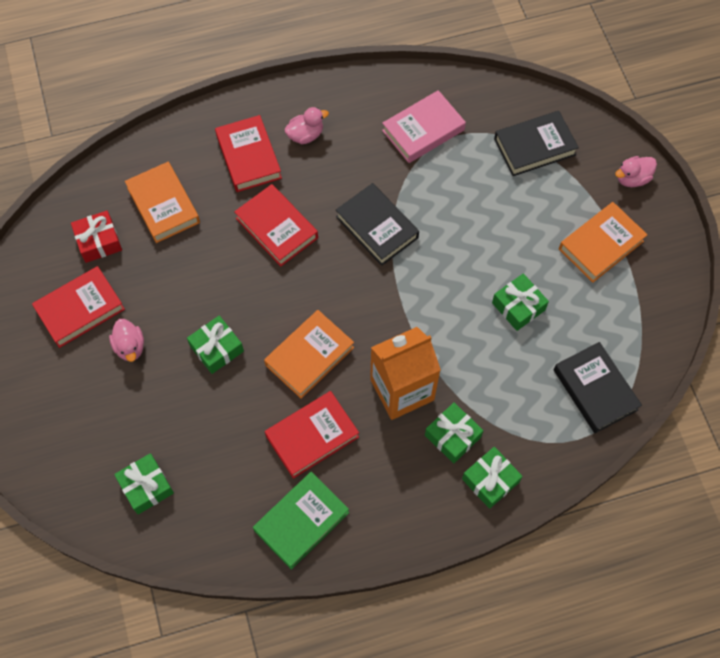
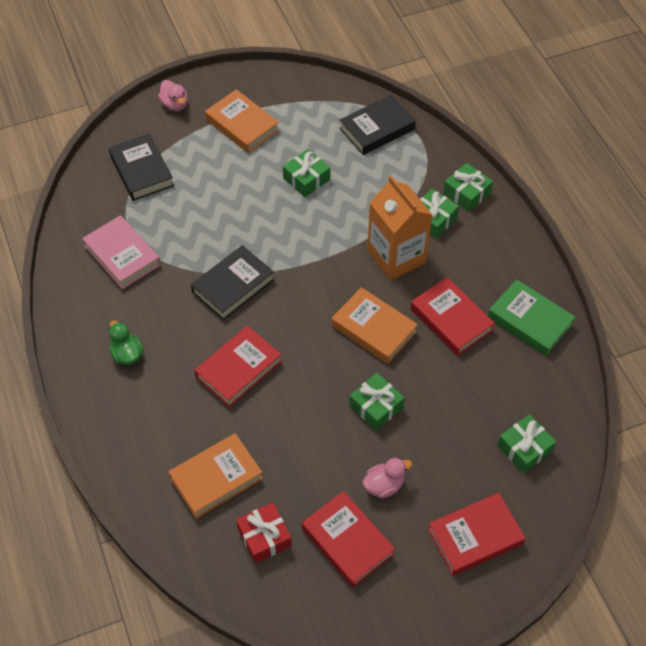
camera: 95 degrees left, 10 degrees down
(249, 157) = (154, 403): red book -> red book (475, 537)
(305, 135) = (127, 354): pink duck -> green duck

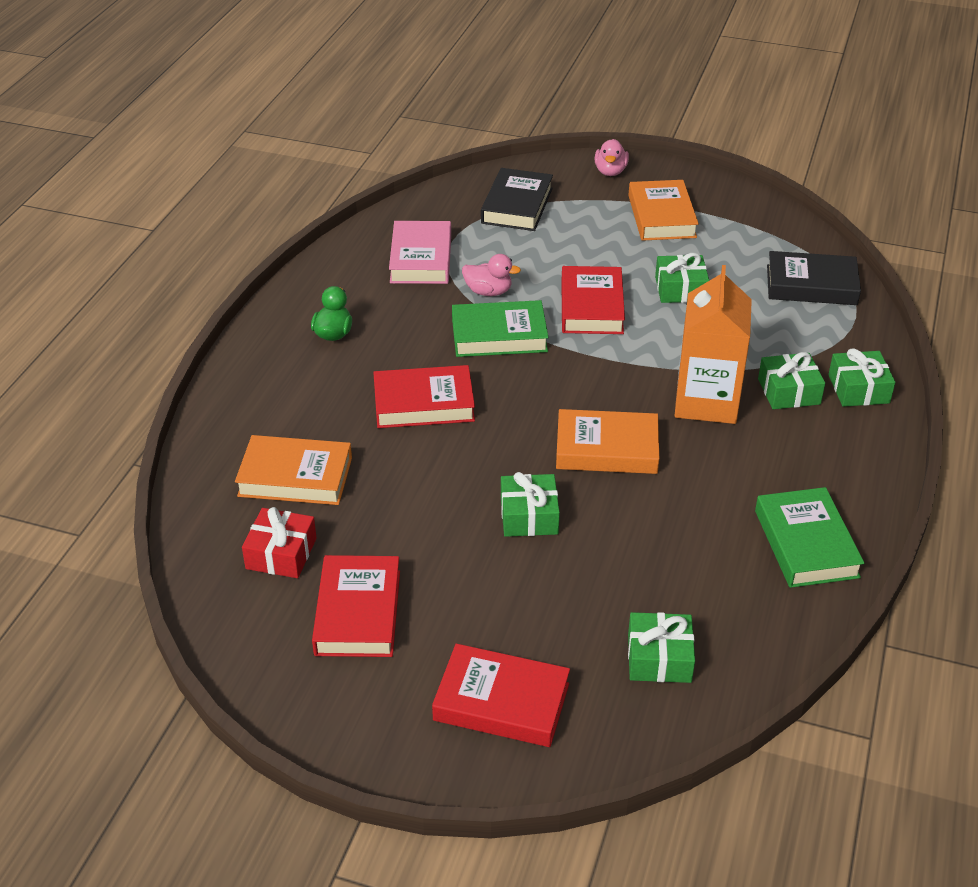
camera: 40 degrees right, 15 degrees down
(233, 286) = (499, 335): black book -> green book
(374, 329) = (606, 448): orange book -> orange book turned 75 degrees counterclockwise
(384, 485) = (455, 589): pink duck -> pink duck (488, 292)
(451, 320) = (707, 489): red book -> red book (592, 306)

